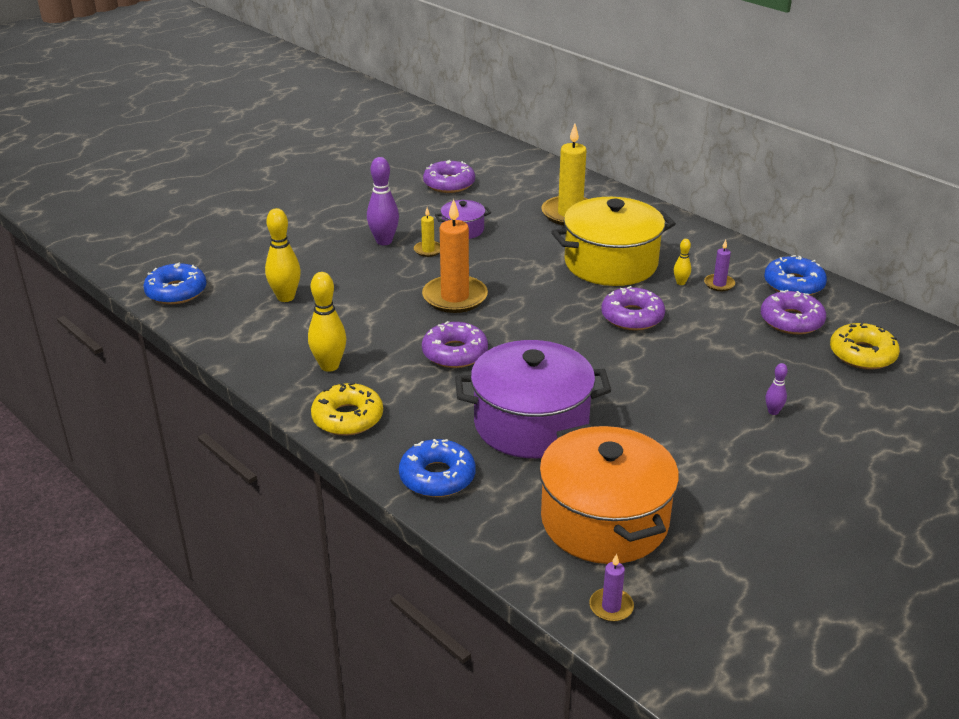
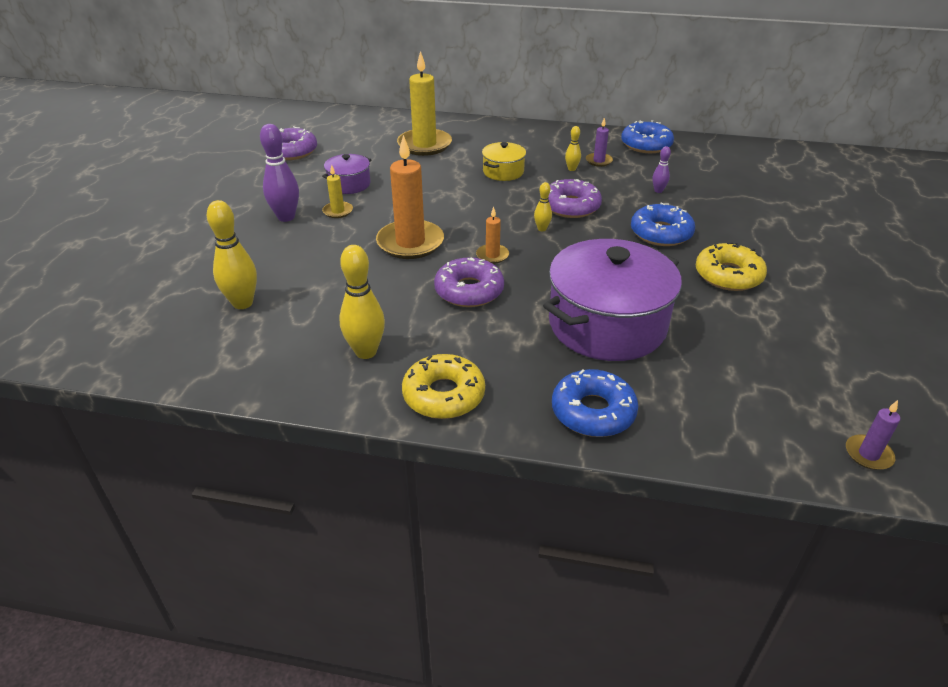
camera: 35 degrees left, 5 degrees up
(176, 292) = (105, 345): blue donut -> blue donut (661, 233)
(508, 333) = (492, 255): none -> orange candle
(579, 327) = (542, 229): none -> yellow bowling pin
(604, 521) = (765, 381): orange pot -> none
(610, 263) = (503, 172): yellow pot -> yellow pot, size x0.47
(773, 412) = (754, 238): purple bowling pin -> purple bowling pin (658, 191)
(791, 321) = (678, 170): purple donut -> none
(862, 354) = (749, 176): yellow donut -> yellow donut (728, 275)

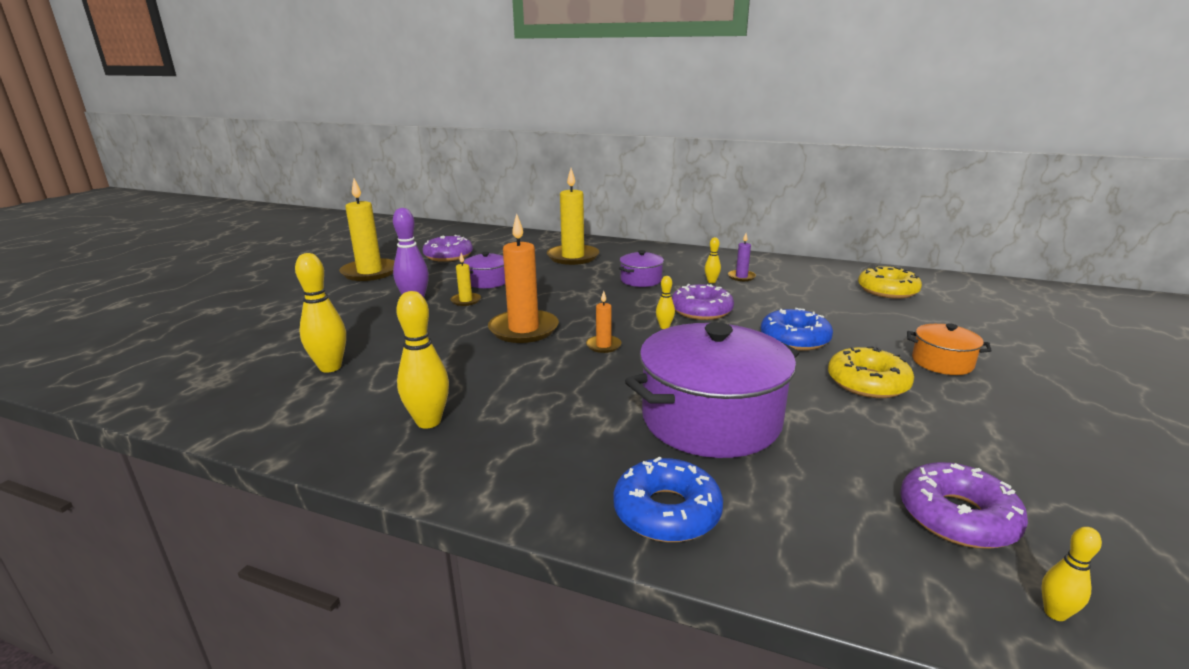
camera: 10 degrees right, 15 degrees down
(217, 180) = (370, 272): none -> yellow candle
(444, 395) = (493, 473): yellow donut -> yellow donut (887, 290)
(469, 291) = (566, 374): purple donut -> purple donut (957, 517)
(503, 172) = (641, 280): yellow pot -> purple pot
(646, 145) = (794, 267): blue donut -> none
(658, 191) = (799, 303): purple bowling pin -> none
(786, 248) = (942, 362): none -> orange pot
(868, 454) = (1055, 613): purple candle -> yellow bowling pin

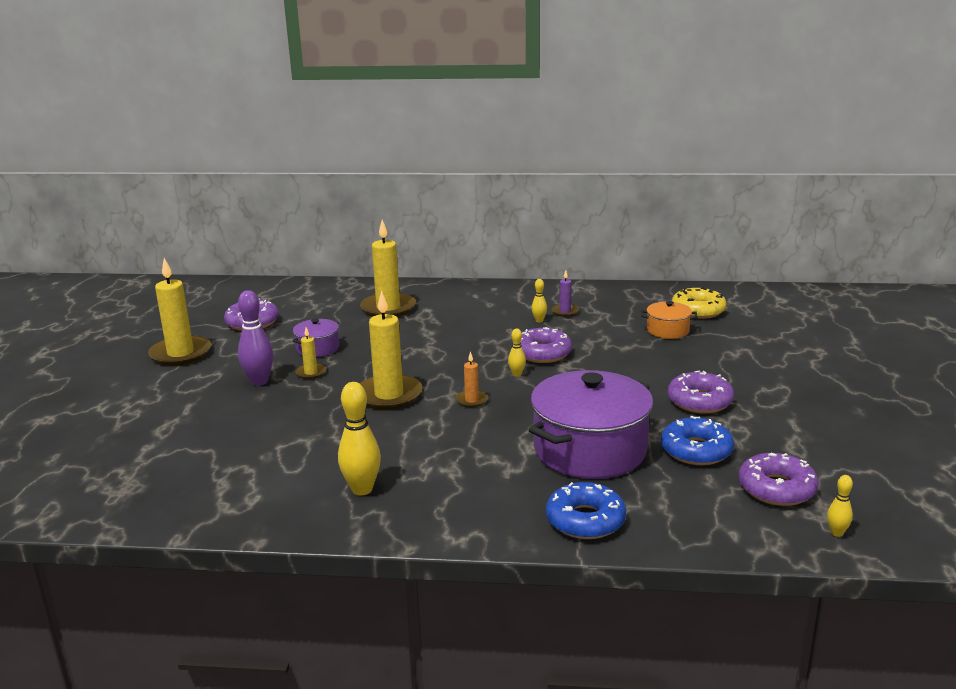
camera: 15 degrees left, 0 degrees up
(330, 367) = (231, 458): yellow bowling pin -> none
(523, 329) = (389, 395): orange candle -> yellow candle
(641, 280) = (471, 327): purple pot -> none
(794, 339) = (632, 370): blue donut -> blue donut (696, 450)
(867, 382) = (700, 401): yellow donut -> purple donut
(942, 362) = (752, 375): orange pot -> orange pot (667, 330)

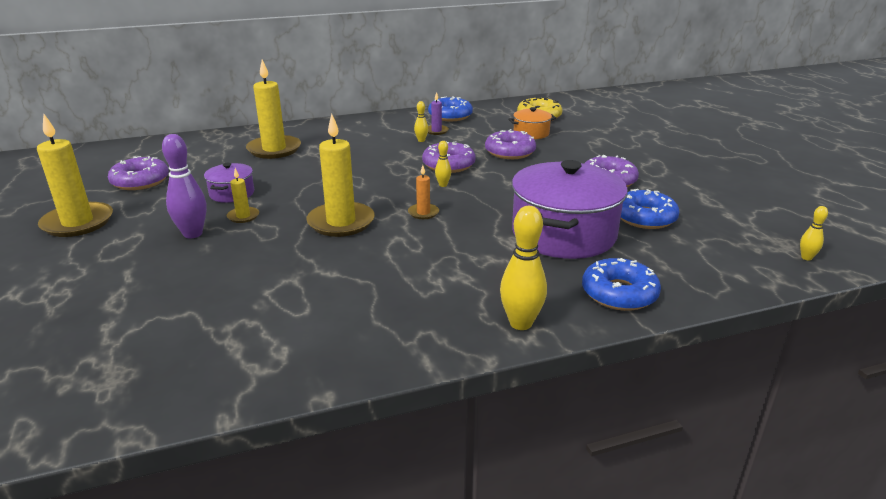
camera: 25 degrees left, 5 degrees up
(362, 489) = (391, 314): yellow bowling pin -> yellow bowling pin (521, 323)
(596, 295) = (450, 116): none -> blue donut
(776, 489) = (731, 234): purple donut -> purple donut (510, 152)

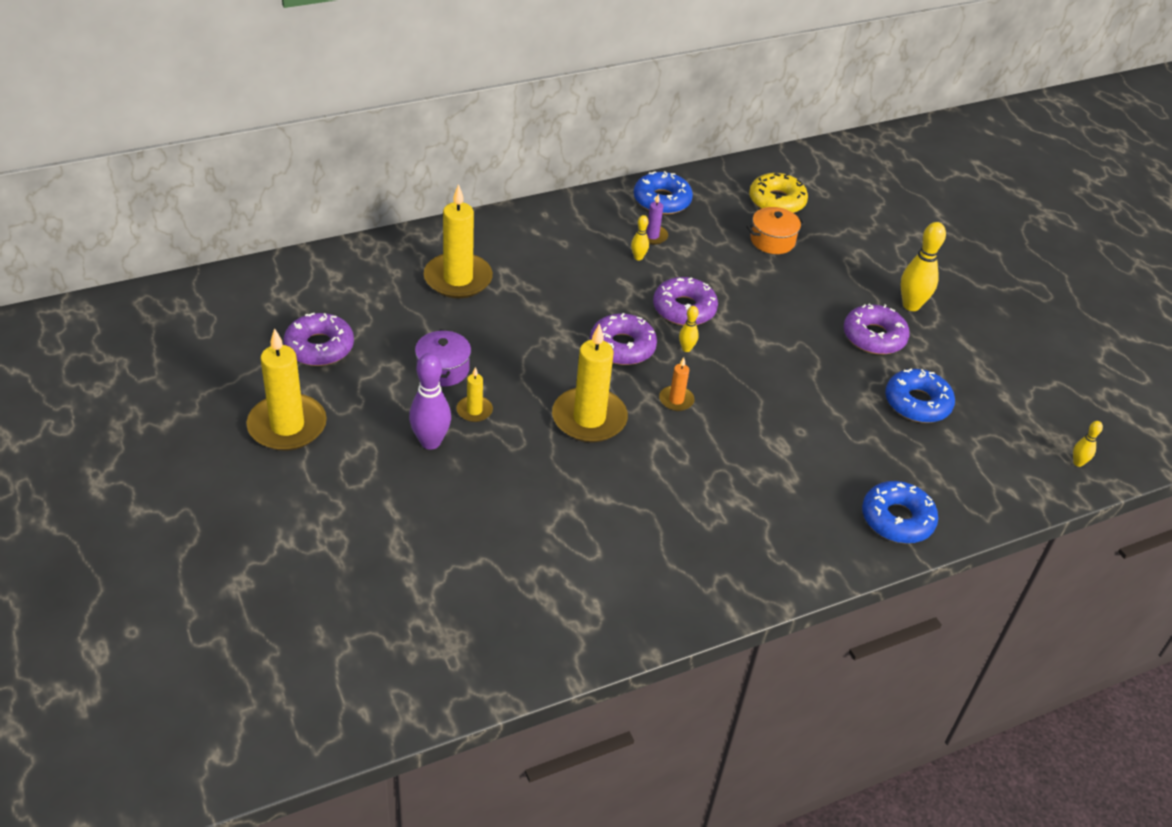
camera: 10 degrees left, 15 degrees up
(510, 152) = (752, 281): purple donut -> purple donut (622, 347)
(521, 323) = (808, 562): yellow bowling pin -> yellow bowling pin (911, 305)
(564, 234) = (834, 432): purple pot -> none

